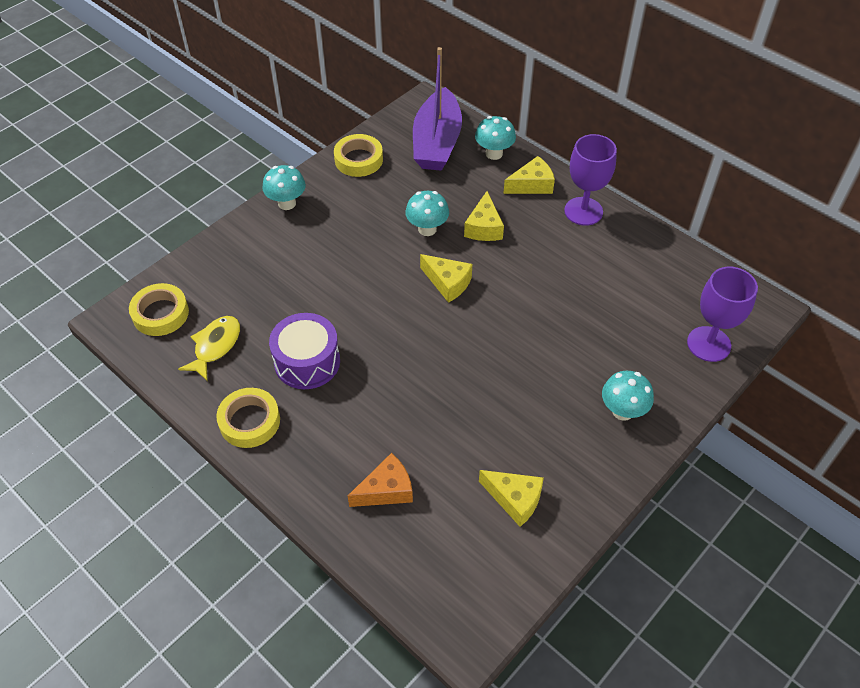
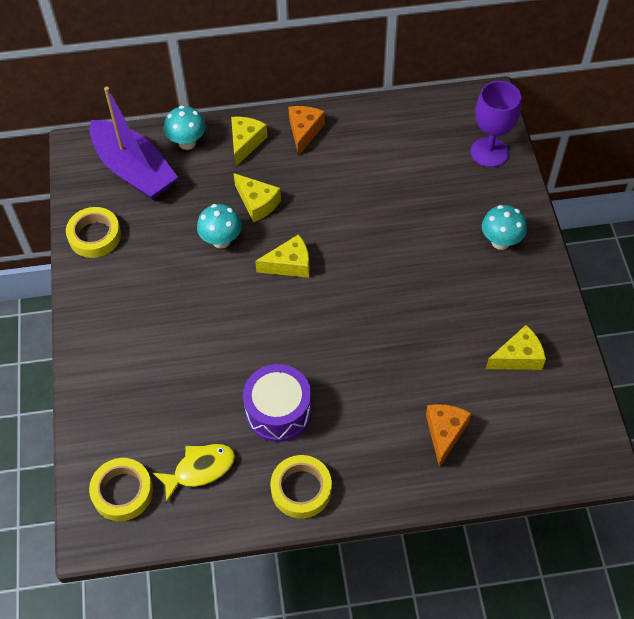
camera: 50 degrees left, 5 degrees up
(215, 346) = (200, 469): yellow fish -> yellow fish turned 90 degrees clockwise
(287, 203) = (90, 319): turquoise mushroom -> none
(583, 211) = (304, 131): purple goblet -> orange cheese

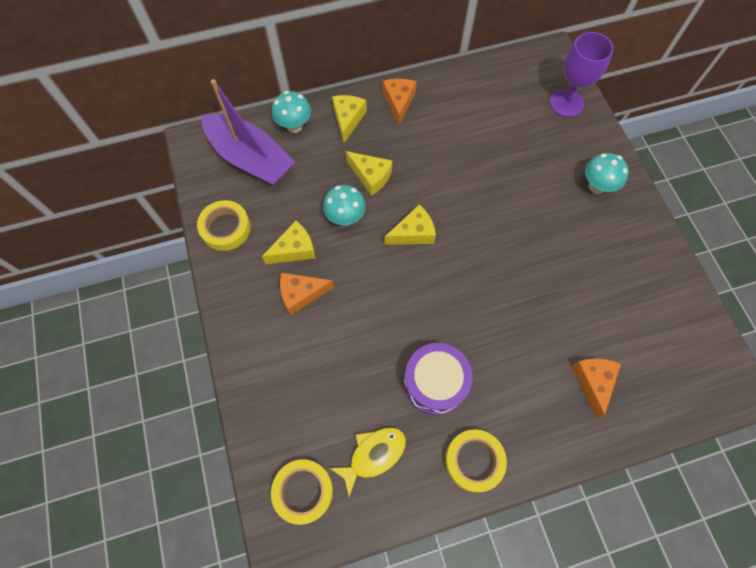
camera: 10 degrees left, 10 degrees up
(159, 309) = (301, 294): none -> orange cheese
(518, 357) = (640, 296): yellow cheese -> yellow cheese (294, 249)

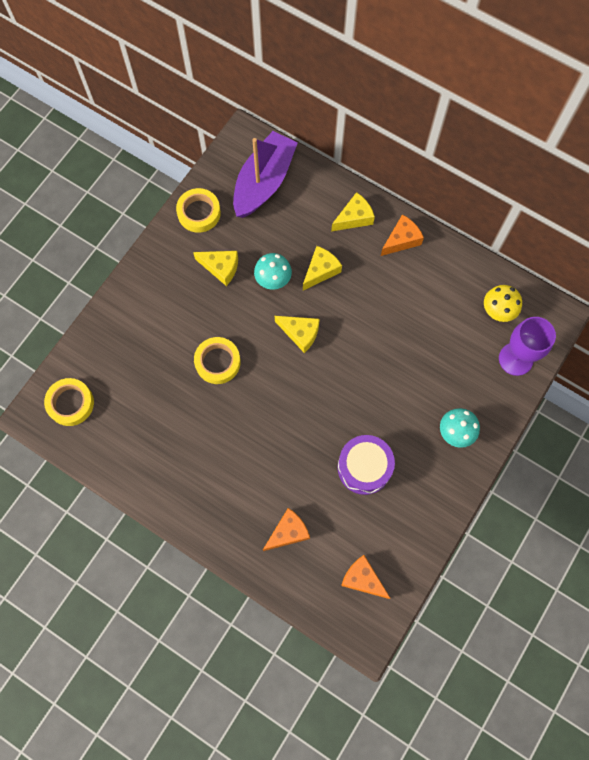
camera: 50 degrees right, 5 degrees up
(250, 158) = (264, 182): purple boat -> purple boat turned 150 degrees counterclockwise
(294, 126) = (316, 187): turquoise mushroom -> none
(301, 294) = (193, 299): orange cheese -> orange cheese (362, 579)
(371, 176) = (320, 271): yellow cheese -> yellow cheese turned 135 degrees counterclockwise
(373, 455) = (124, 427): yellow fish -> none
(435, 383) = (202, 429): purple drum -> purple drum (364, 467)
(474, 461) = (170, 491): yellow tape -> yellow tape (217, 362)
(517, 86) = (497, 311): none -> yellow mushroom

